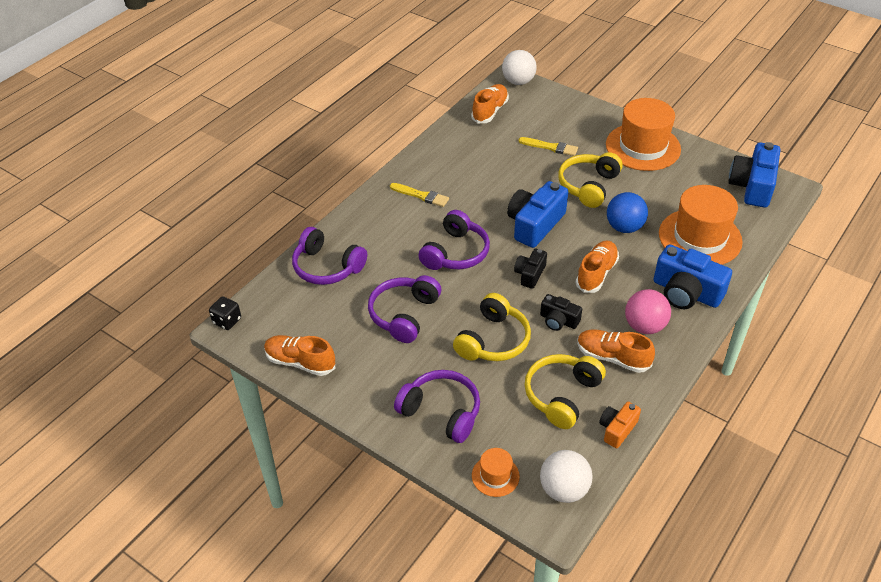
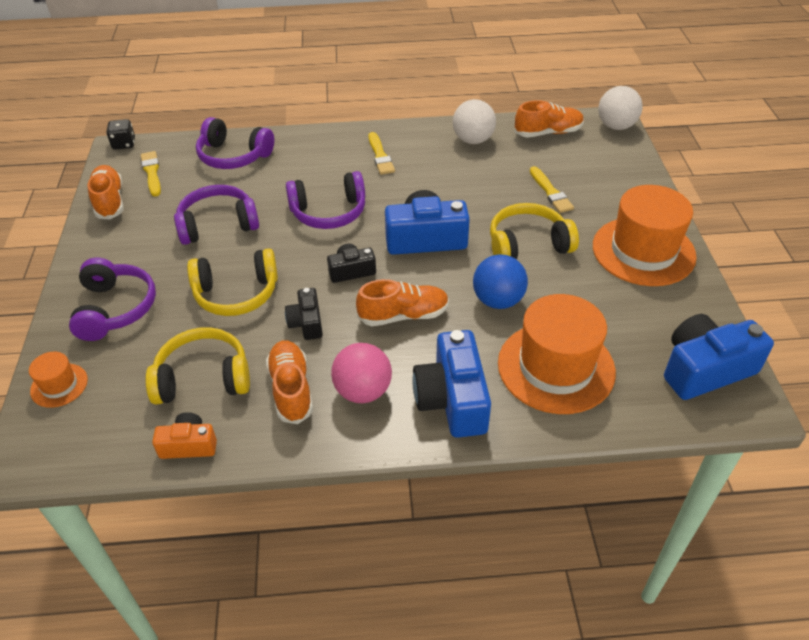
camera: 50 degrees right, 0 degrees up
(291, 321) = (152, 172): none -> yellow brush
(327, 267) = (233, 156): purple headphones -> purple headphones turned 60 degrees counterclockwise
(564, 489) = (73, 445): white ball -> white ball (473, 140)

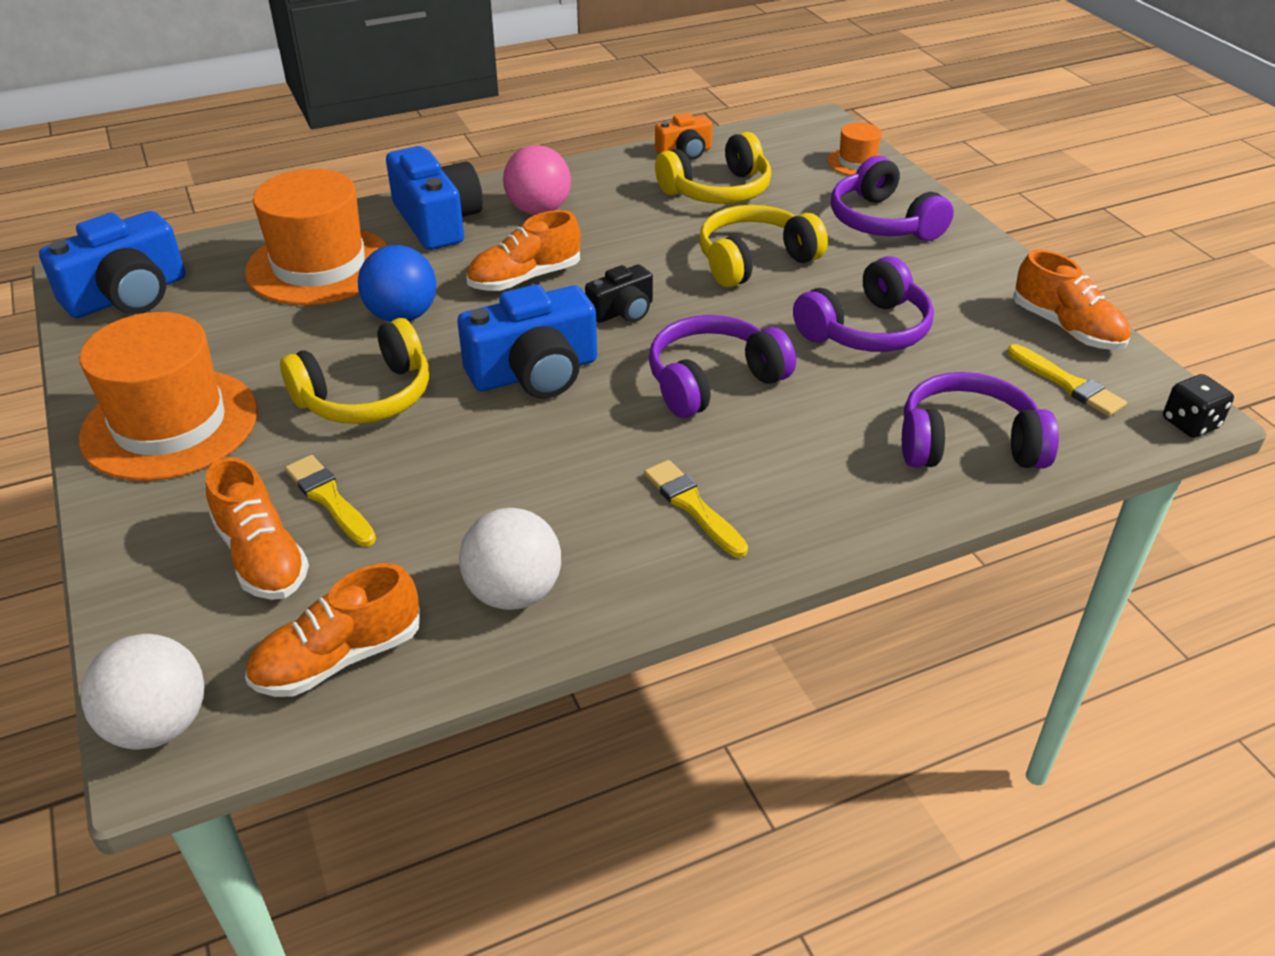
camera: 160 degrees right, 5 degrees down
(291, 389) = (617, 199): orange shoe -> orange shoe (262, 557)
(306, 323) = (642, 250): black camera -> none

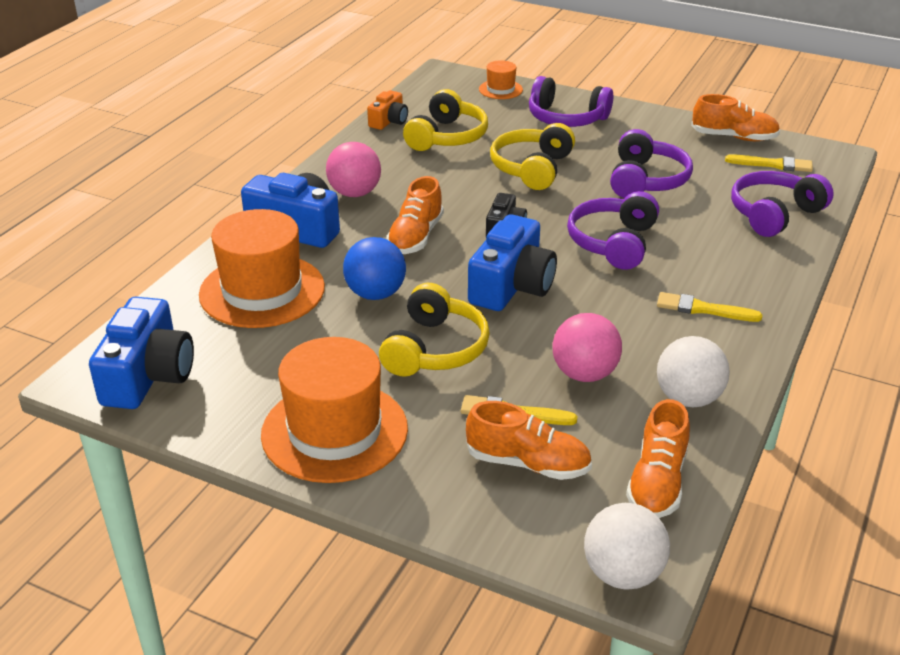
camera: 40 degrees left, 5 degrees down
(456, 502) = (584, 374): none -> pink ball
(1190, 423) = (845, 159): black dice -> none

